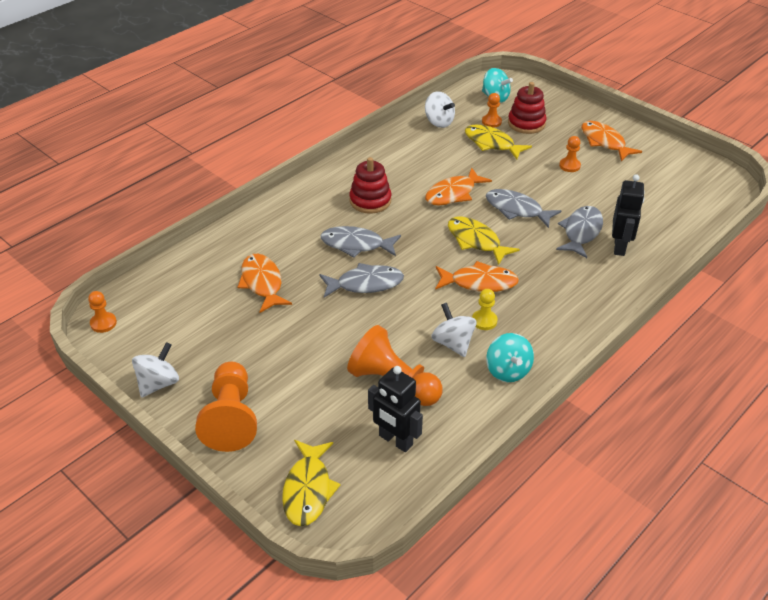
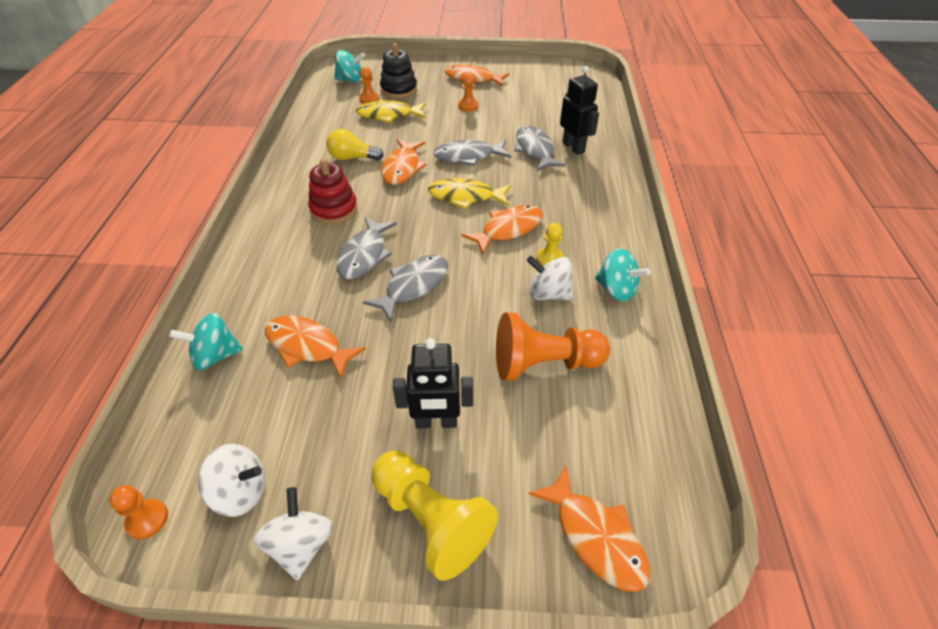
camera: 40 degrees left, 5 degrees up
(208, 258) = (215, 356): none -> turquoise spinning top
(231, 418) = (431, 520): orange pawn -> yellow pawn
(308, 489) = (595, 536): yellow fish -> orange fish
(356, 245) = (364, 255): grey fish -> grey fish turned 45 degrees counterclockwise
(395, 440) = (609, 418): black robot -> black robot (436, 422)
(424, 167) = (352, 158): none -> yellow light bulb
(438, 122) = (323, 117): white spinning top -> white spinning top (241, 492)
(526, 123) = (399, 89): red stacking toy -> black stacking toy

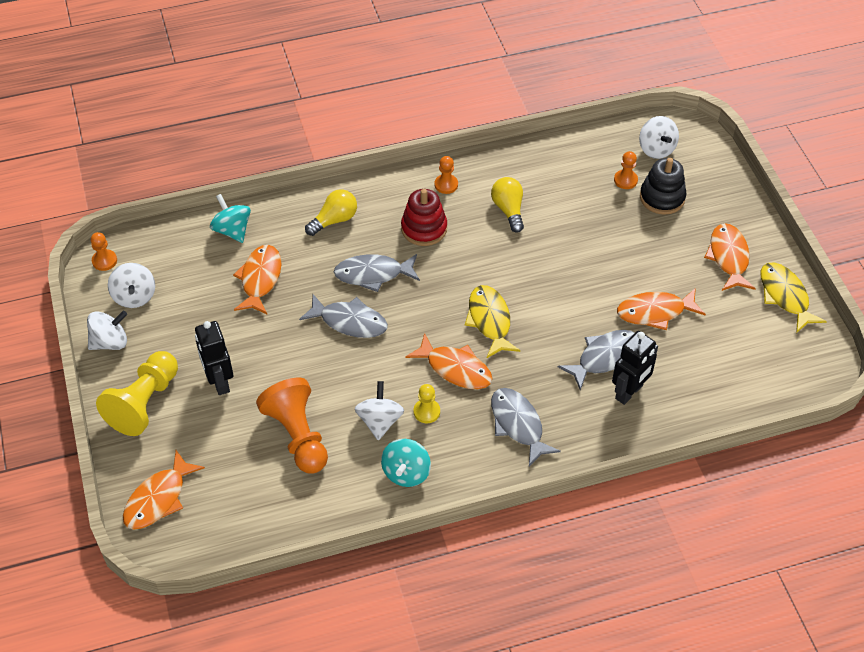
camera: 70 degrees right, 5 degrees up
(273, 266) = (334, 220): none -> yellow light bulb
(351, 80) = (656, 149): turquoise spinning top -> white spinning top
(389, 115) = (602, 209): yellow fish -> yellow fish (785, 296)
(402, 168) = (512, 255): orange fish -> orange fish (655, 312)
(468, 106) = (662, 272): orange pawn -> orange pawn (446, 185)
(468, 156) = (560, 302): grey fish -> grey fish (518, 425)

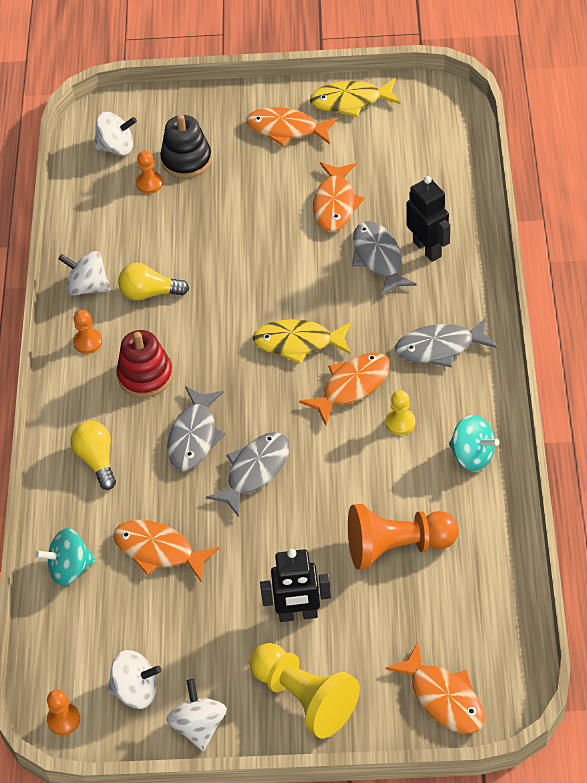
camera: 70 degrees left, 0 degrees up
(380, 421) = (400, 467): white spinning top -> white spinning top (88, 287)

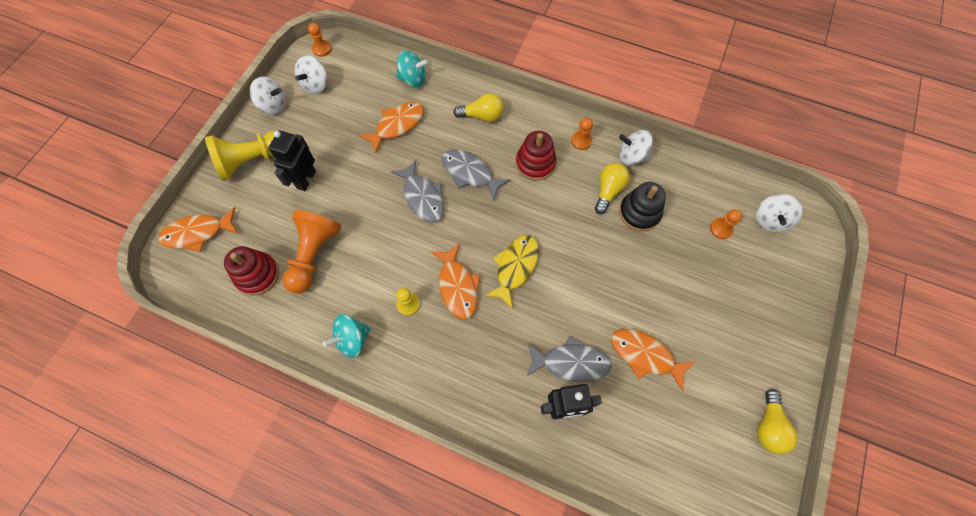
camera: 110 degrees right, 15 degrees up
(70, 569) = (413, 79): turquoise spinning top -> turquoise spinning top turned 90 degrees clockwise
(88, 287) = (631, 156): white spinning top -> white spinning top turned 120 degrees counterclockwise
(186, 160) = (738, 264): black stacking toy -> black stacking toy (639, 213)
(287, 129) = (749, 355): orange fish -> none
(351, 101) = (768, 426): yellow fish -> yellow light bulb
(440, 347) = (459, 366): grey fish -> none
(456, 594) = (257, 275): none -> red stacking toy

